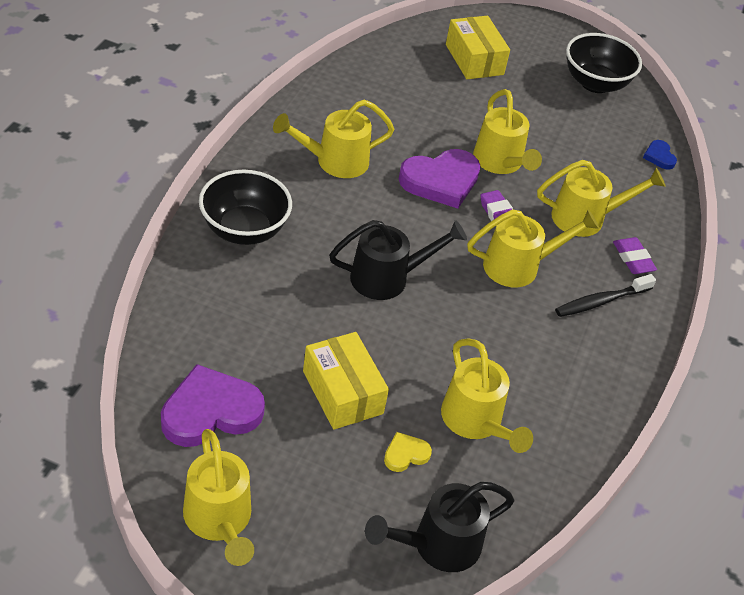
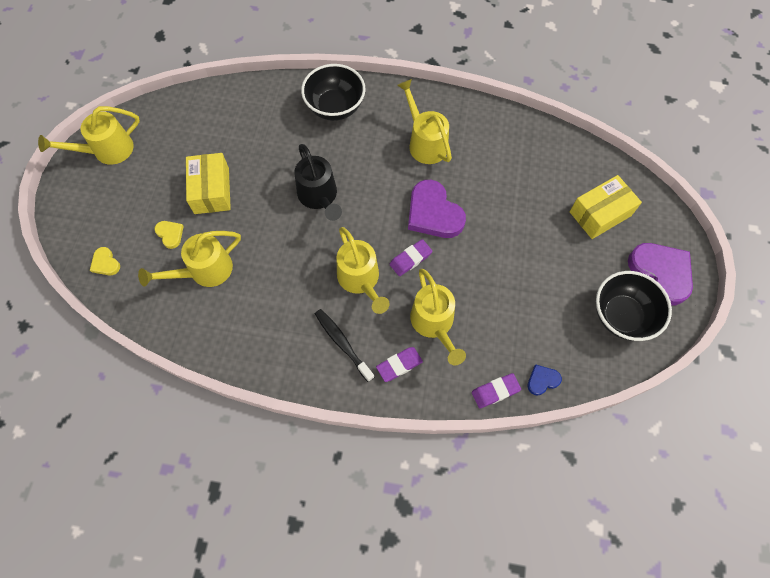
camera: 85 degrees right, 20 degrees up
(210, 411) = (181, 127): purple heart -> purple heart (661, 273)
(342, 392) = (211, 190): yellow box -> yellow box turned 60 degrees counterclockwise
(437, 545) = (105, 263): black watering can -> yellow heart
(500, 163) = (473, 252): yellow watering can -> none
(669, 193) = (495, 391): none -> purple eraser

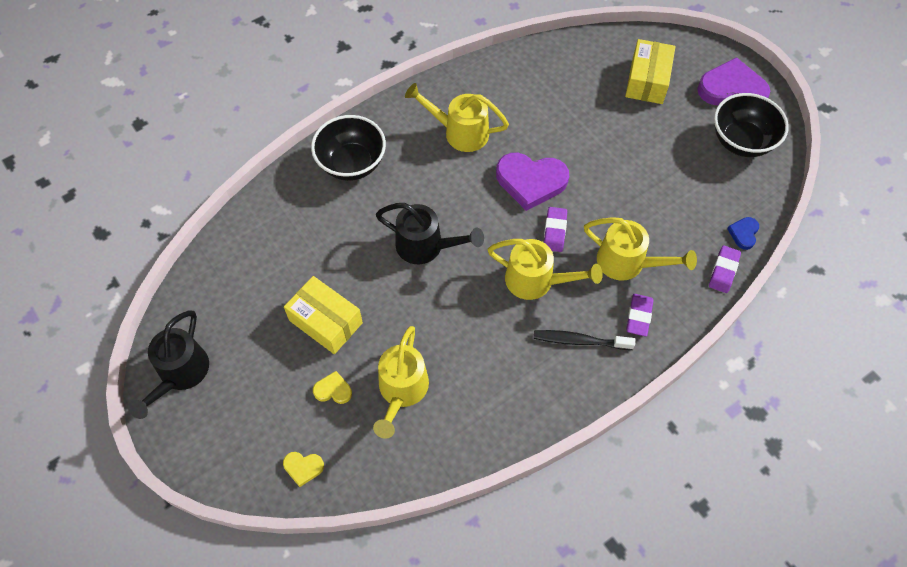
camera: 45 degrees left, 5 degrees down
(107, 151) = (180, 374): yellow watering can -> black watering can

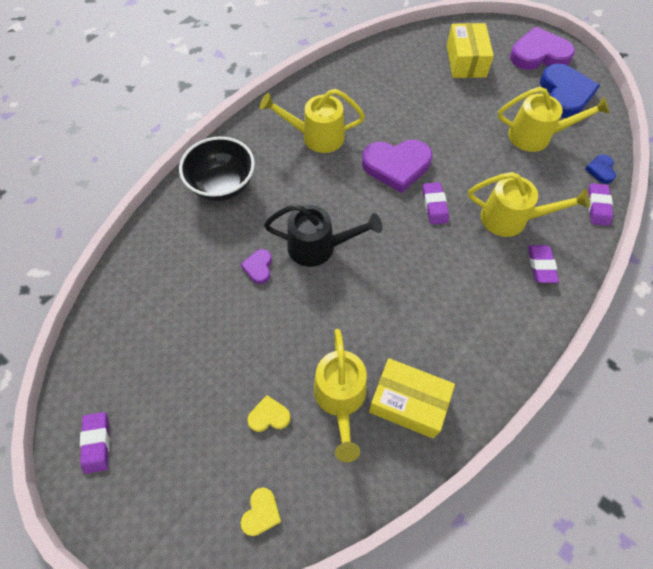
camera: 15 degrees left, 0 degrees up
(180, 374) = (97, 443): black watering can -> purple eraser
(303, 468) = (261, 513): yellow heart -> yellow heart turned 60 degrees counterclockwise
(325, 322) = (240, 345): yellow box -> yellow box (408, 403)
(363, 253) = (258, 267): none -> purple heart
(536, 281) = (435, 255): yellow watering can -> yellow watering can (536, 136)
(579, 341) = (496, 302): black toothbrush -> none
(741, 141) = (565, 94): black bowl -> blue heart

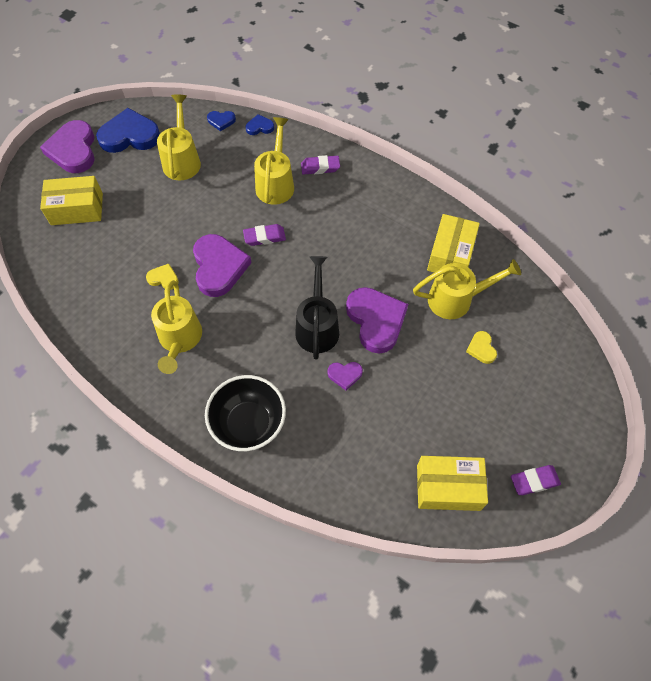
camera: 95 degrees left, 0 degrees up
(116, 350) = (448, 487): none -> yellow box
(261, 513) = (553, 345): yellow heart -> yellow heart (163, 278)
(320, 304) = (376, 320): none -> purple heart
(598, 206) = (260, 127): purple eraser -> blue heart

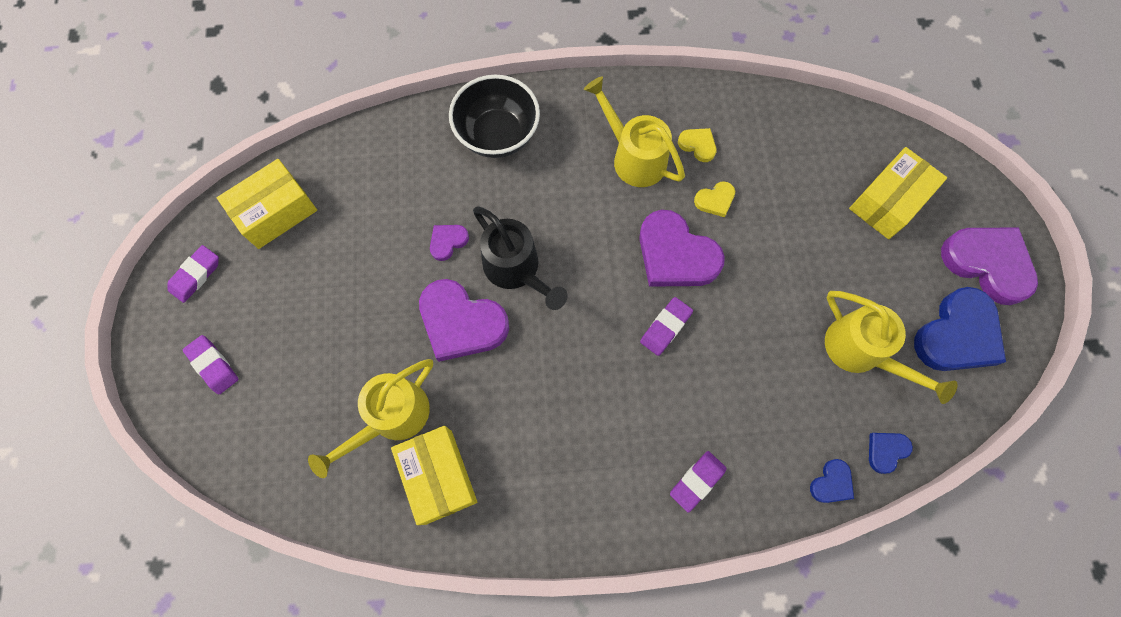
camera: 140 degrees right, 10 degrees up
(276, 183) = (724, 410): yellow watering can -> none
(481, 348) = (326, 376): yellow heart -> yellow heart (698, 145)
(552, 407) = (213, 365): none -> purple eraser

